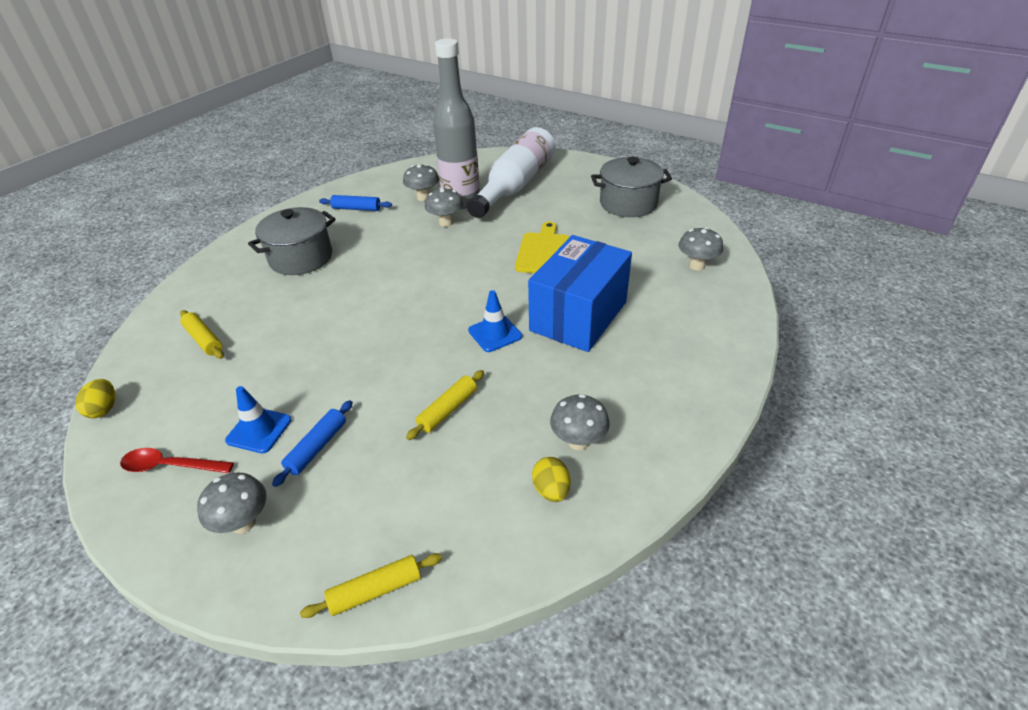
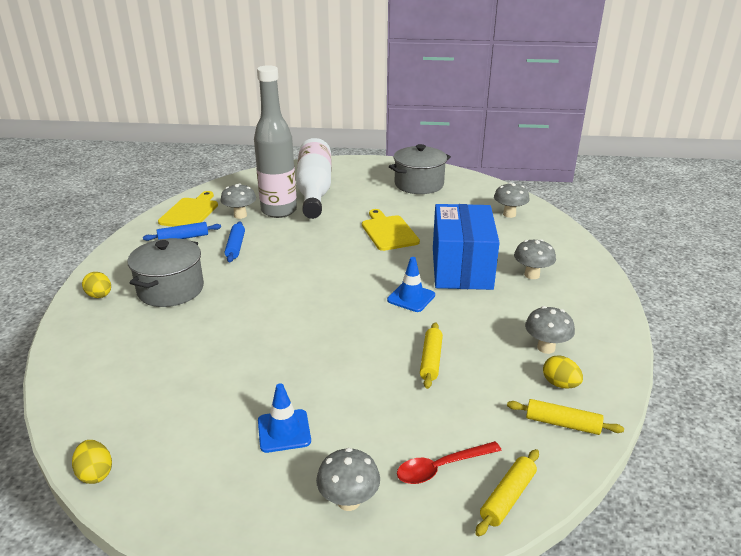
camera: 30 degrees left, 10 degrees down
(170, 466) = (227, 489): red spoon -> red spoon (441, 467)
(204, 339) = (142, 382): yellow rolling pin -> yellow rolling pin (562, 423)
(246, 248) = (100, 296): none -> yellow egg
(317, 447) = (352, 424): blue rolling pin -> blue rolling pin (235, 246)
(385, 183) = (190, 212): none -> yellow cutting board
(446, 223) = (283, 230): grey mushroom -> grey mushroom (532, 275)

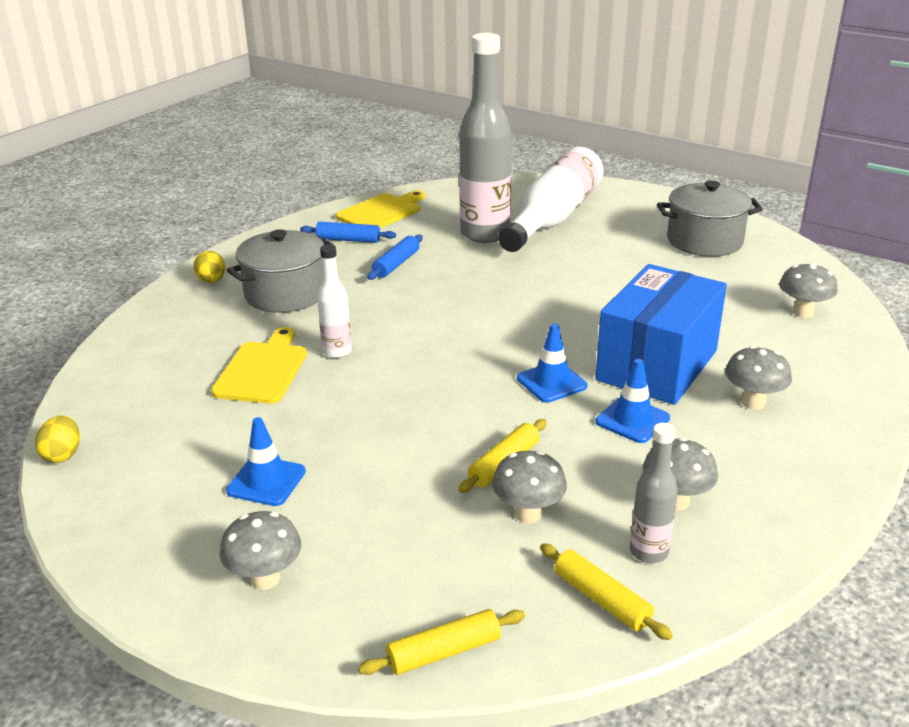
camera: 30 degrees right, 0 degrees up
(240, 215) = (434, 229): grey mushroom -> grey mushroom (528, 514)
(249, 320) = (337, 352): none -> white bottle
(388, 232) = (601, 293): yellow cutting board -> yellow cutting board (262, 370)
(441, 467) = (398, 587): red spoon -> none
(478, 306) = (632, 420): none -> blue traffic cone
(560, 384) = (648, 552): yellow egg -> grey bottle

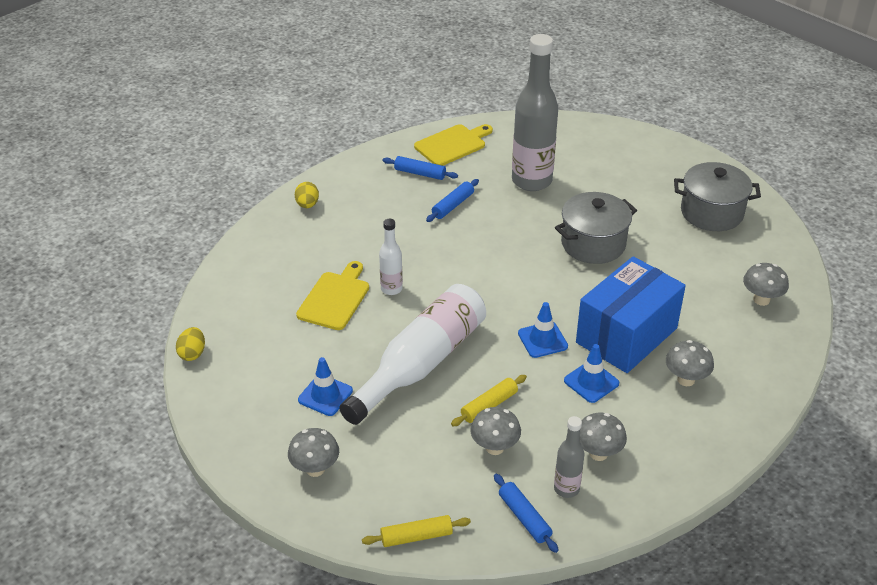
camera: 10 degrees right, 10 degrees up
(285, 294) = (362, 226): grey pot -> grey pot (593, 244)
(553, 218) = (593, 169): white bottle -> white bottle (421, 364)
(601, 599) = (524, 517): yellow rolling pin -> blue rolling pin

